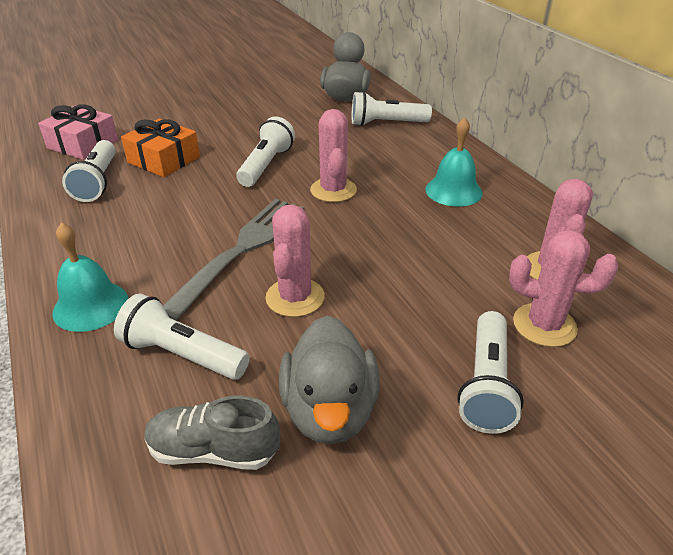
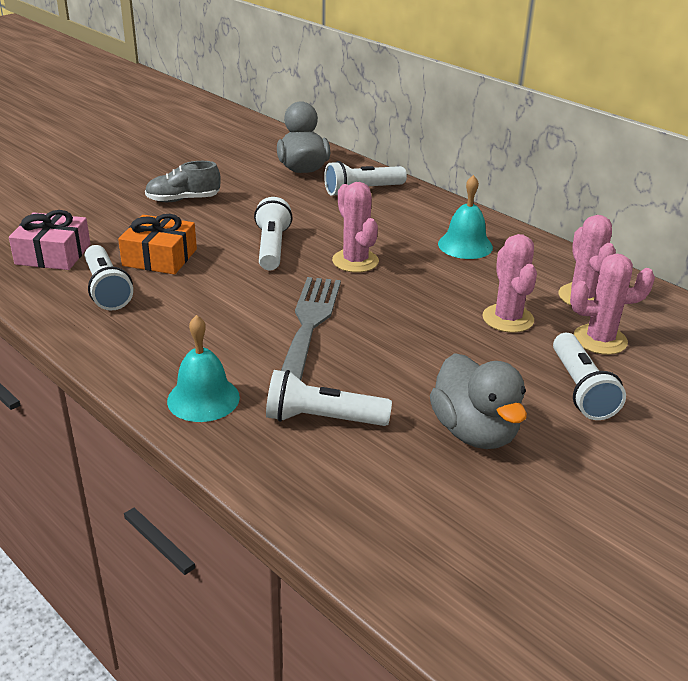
camera: 20 degrees left, 5 degrees down
(213, 451) = (403, 478): grey shoe -> grey shoe (183, 200)
(295, 297) = (386, 357): pink cactus -> pink cactus (508, 319)

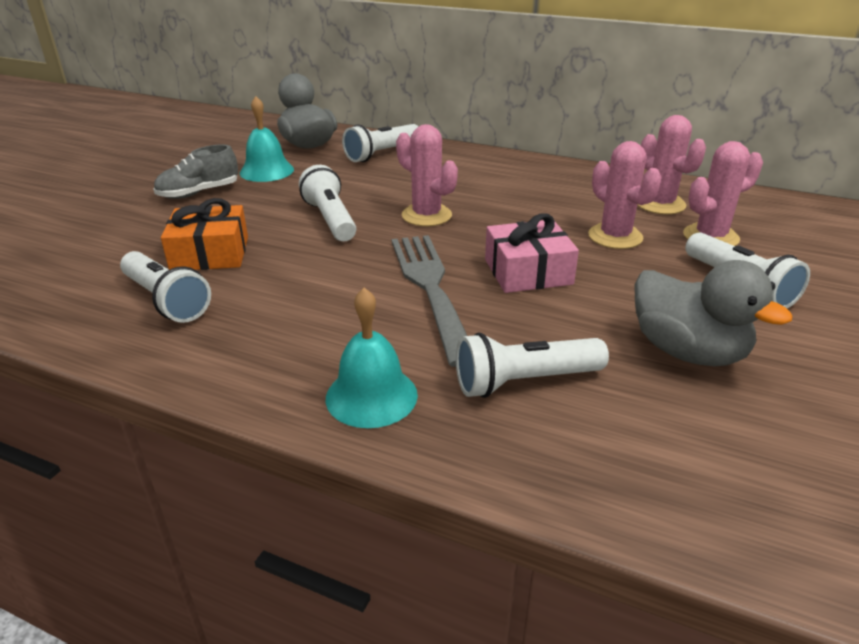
camera: 20 degrees left, 0 degrees up
(53, 254) = (72, 276): pink gift -> pink gift (528, 272)
(465, 245) = (518, 182): turquoise bell -> turquoise bell (266, 171)

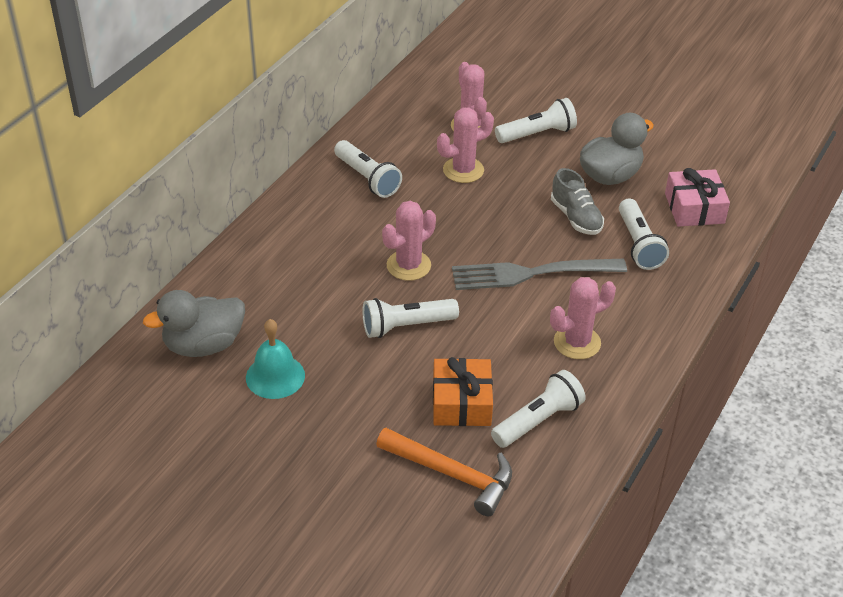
camera: 85 degrees left, 10 degrees up
(109, 253) = (452, 474): none -> orange hammer
(199, 193) = (323, 426): grey shoe -> grey shoe (576, 217)
(371, 396) = (653, 309): turquoise bell -> none
(382, 154) = (251, 286): white flashlight -> white flashlight (367, 178)
(528, 272) = (511, 222): pink gift -> pink gift (694, 208)
(660, 204) = (411, 135): pink cactus -> pink cactus (577, 342)

